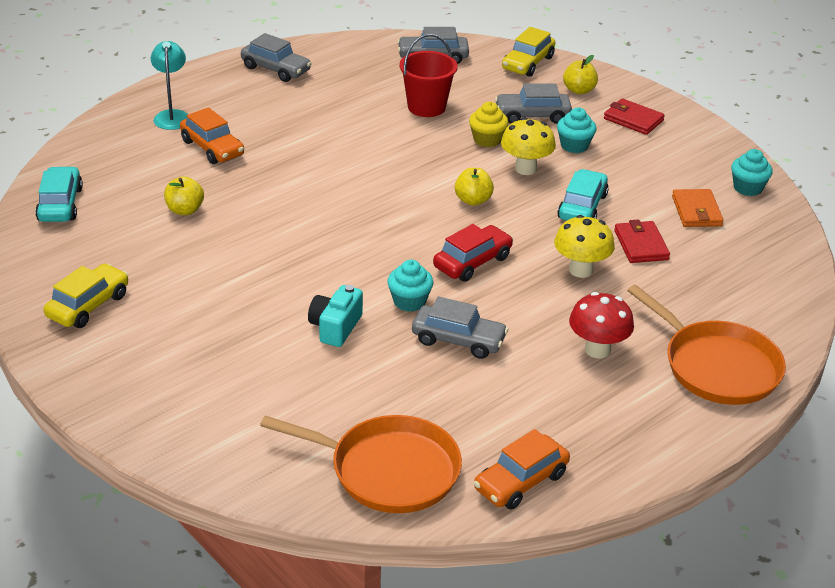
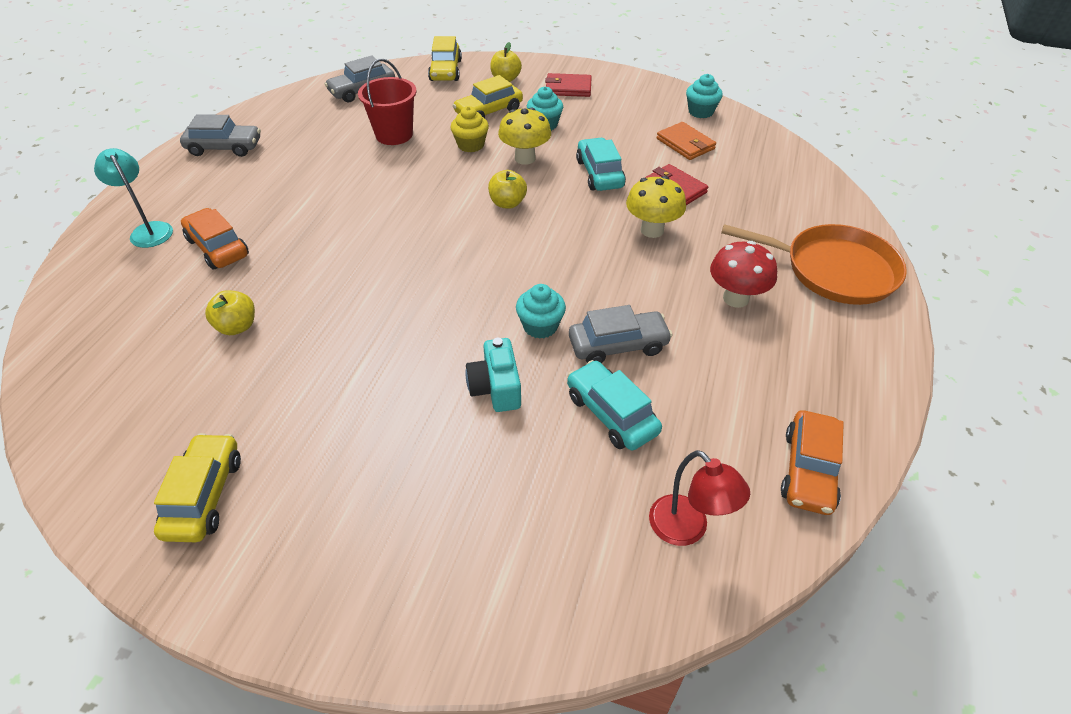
camera: 30 degrees left, 10 degrees up
(60, 204) = (82, 381): turquoise car -> turquoise car (611, 414)
(212, 148) = (218, 247): orange car -> orange car turned 150 degrees counterclockwise
(388, 470) = (687, 529): orange pan -> red lamp
(472, 262) = (559, 261): red car -> none
(532, 116) = (488, 112): grey car -> yellow car

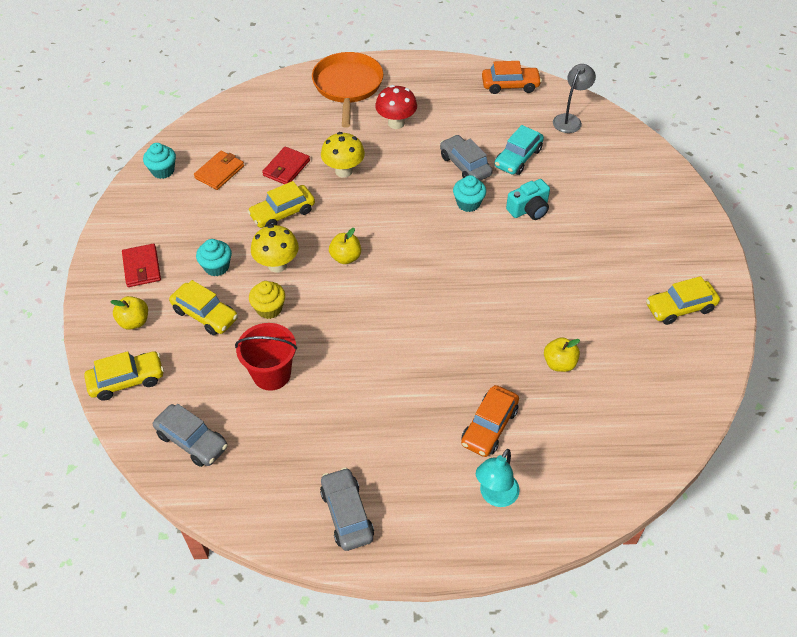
camera: 110 degrees left, 5 degrees up
(599, 174) = (282, 213): turquoise car -> yellow car
(687, 529) = (570, 120): red lamp -> grey lamp

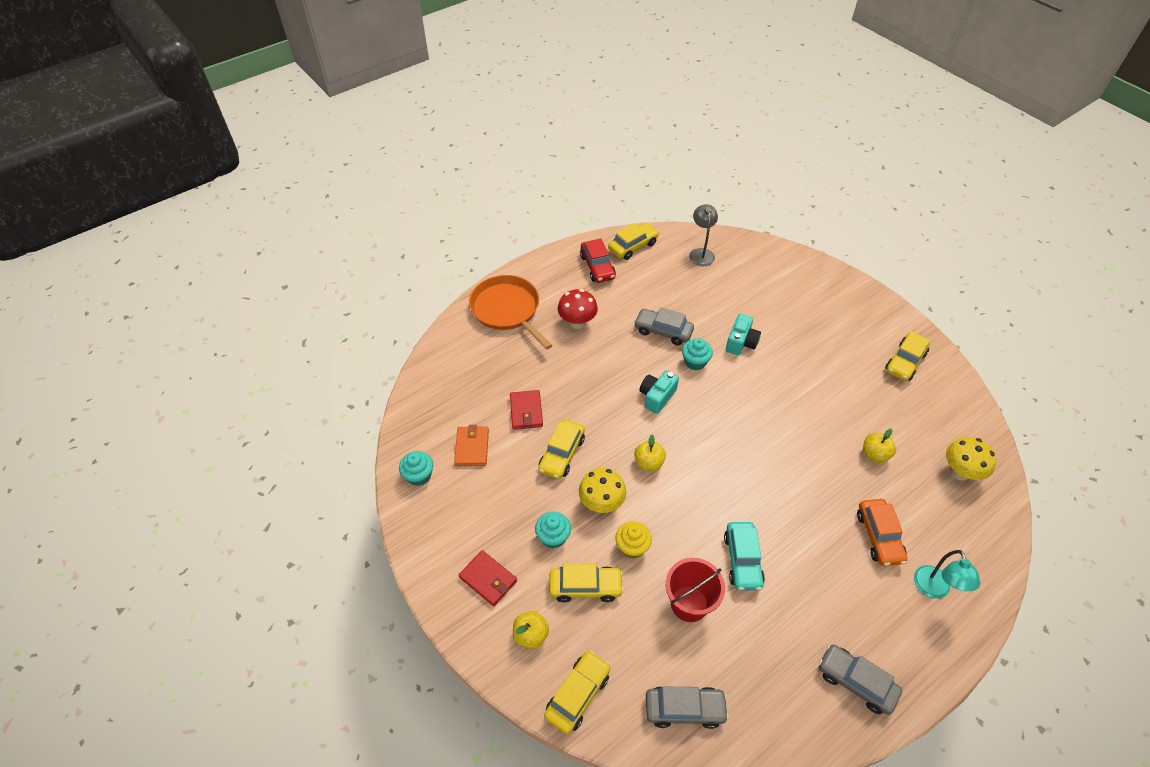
camera: 35 degrees left, 0 degrees up
(343, 171) = (575, 388): yellow mushroom -> yellow mushroom (959, 472)
(405, 212) = (657, 396): none -> turquoise camera
(459, 88) = (597, 267): none -> red car
(510, 85) = (633, 246): orange car -> yellow car
(518, 158) = (694, 304): turquoise car -> turquoise car (742, 560)

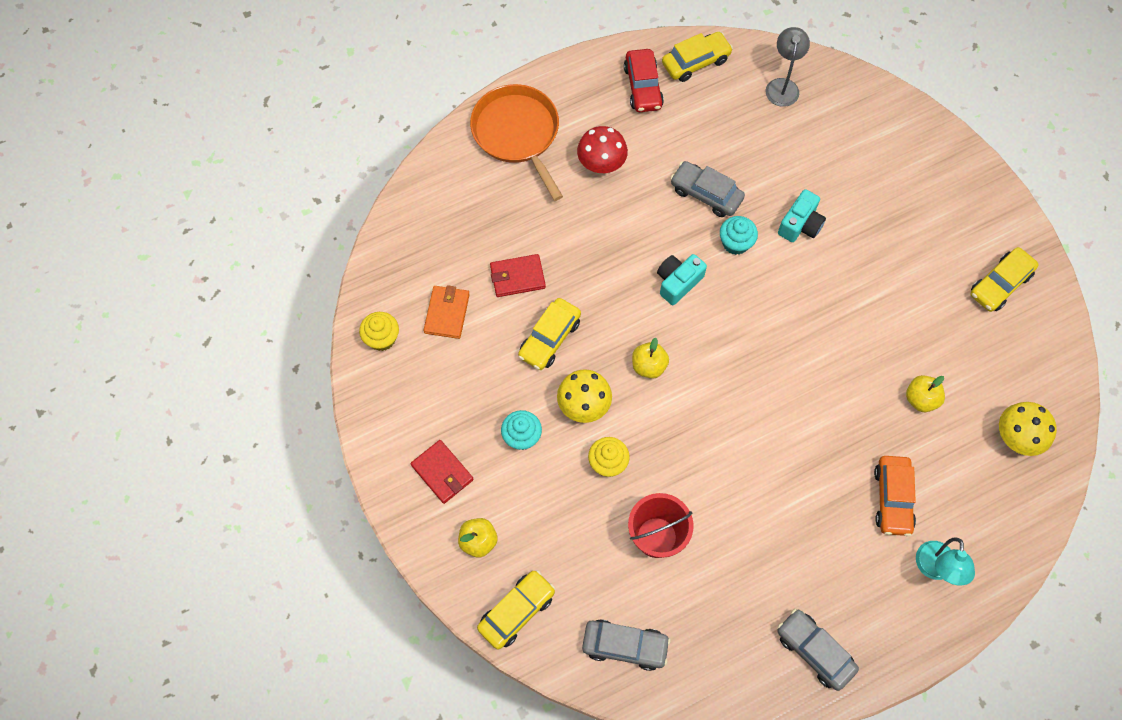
camera: 10 degrees right, 15 degrees up
(419, 475) = (382, 338): turquoise cupcake -> yellow cupcake
(526, 411) = (517, 277): red wallet -> red wallet turned 75 degrees clockwise
(585, 587) = (547, 499): yellow car -> none
(742, 560) = (728, 499): turquoise car -> none

